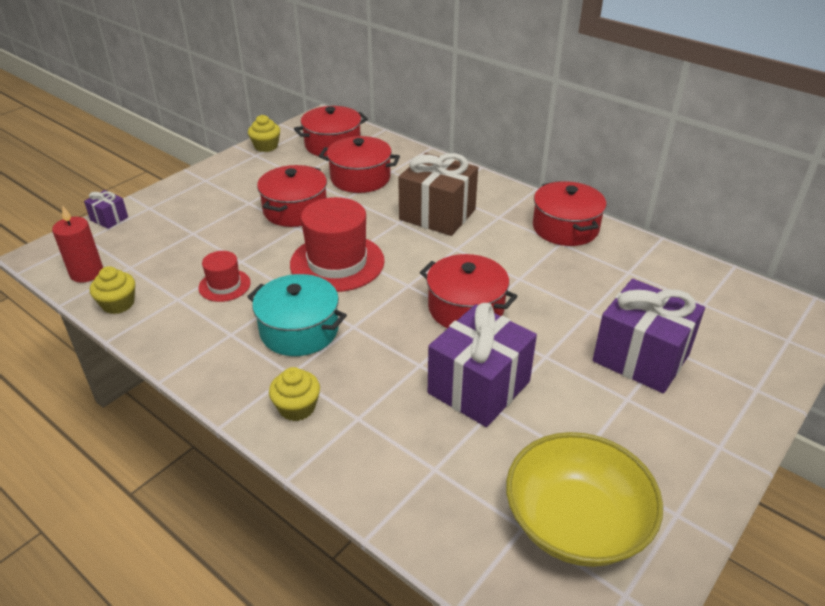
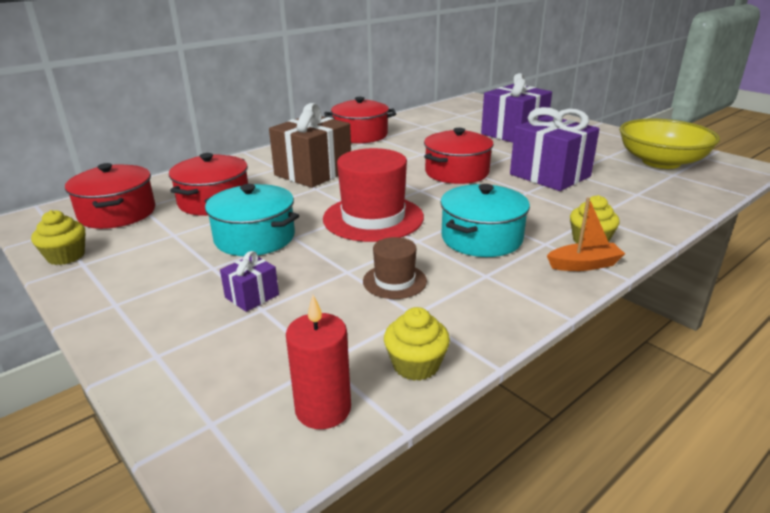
camera: 80 degrees left, 10 degrees down
(109, 219) = (159, 400): purple gift -> purple gift (252, 296)
(224, 285) = (394, 281): red hat -> brown hat
(246, 398) = (584, 265): none -> orange boat
(295, 210) = (255, 238): red pot -> turquoise pot

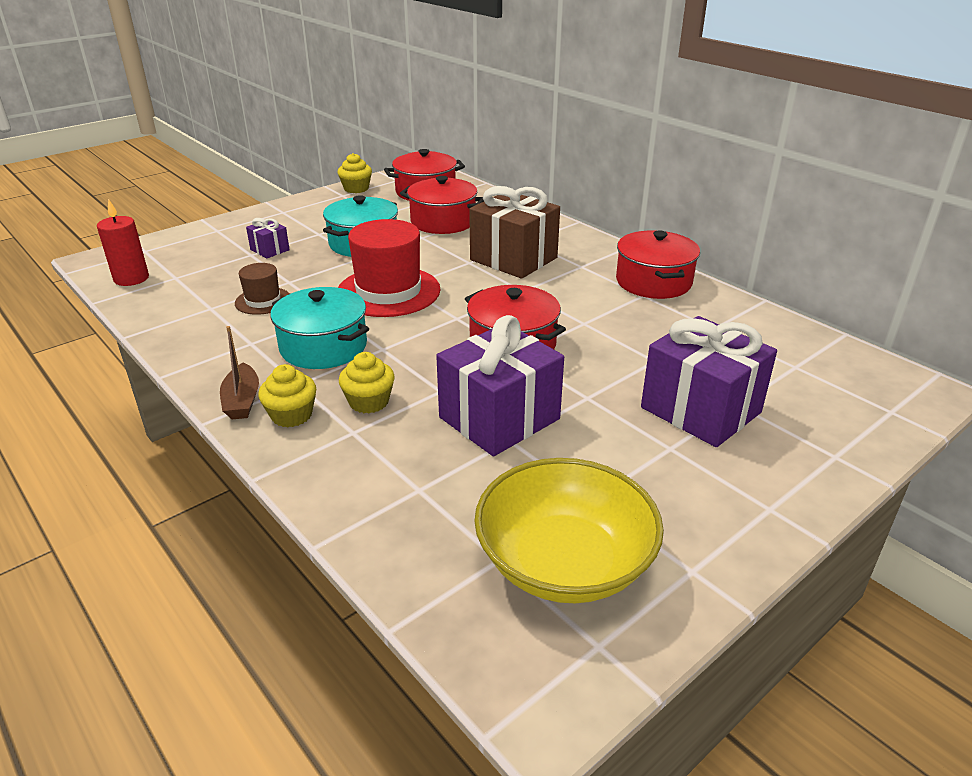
camera: 90 degrees right, 5 degrees up
(416, 365) = (150, 307): yellow cupcake -> yellow cupcake (369, 402)
(584, 265) = (242, 401): orange boat -> brown boat

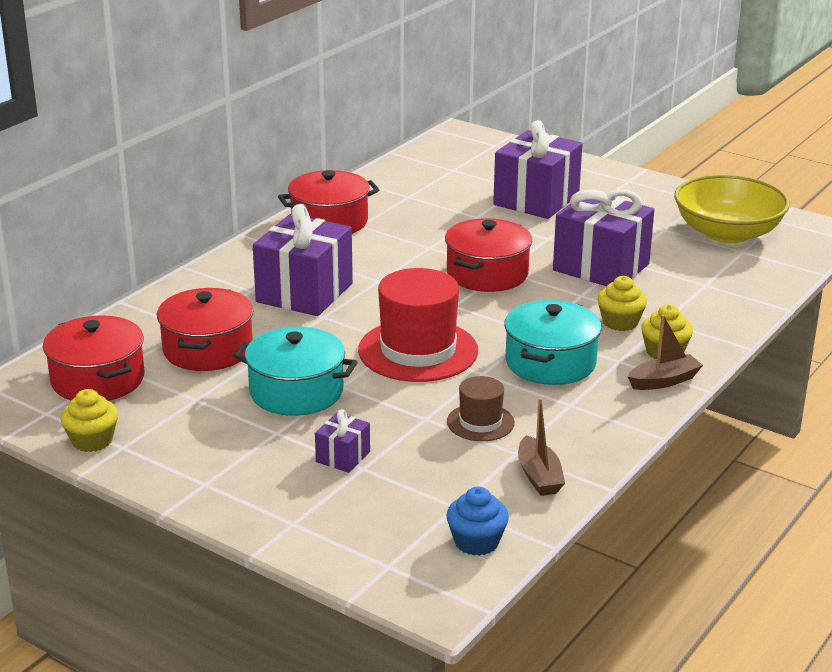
camera: 105 degrees left, 5 degrees down
(131, 278) = (476, 542): red candle -> blue cupcake
(172, 311) = (539, 476): none -> brown boat
(513, 259) = (304, 293): brown gift -> purple gift

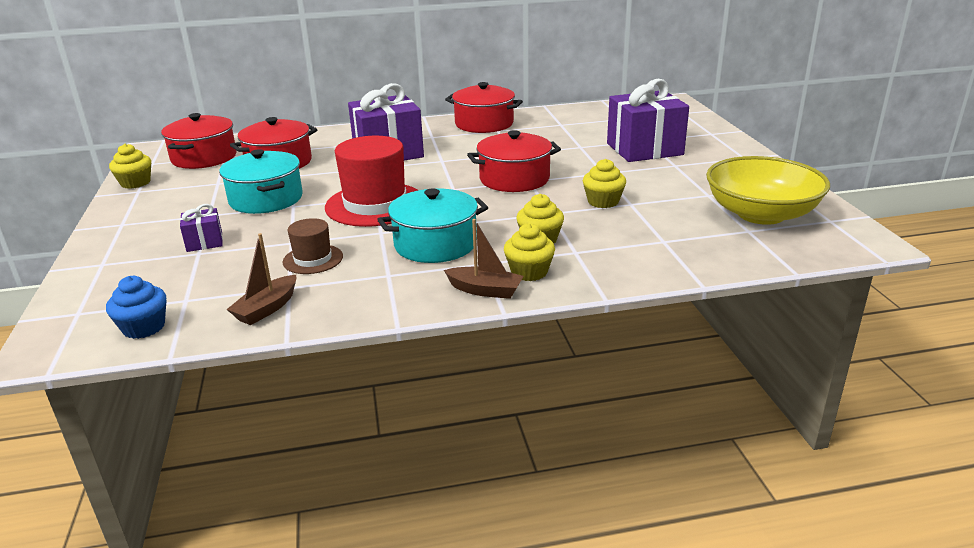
camera: 45 degrees right, 0 degrees up
(601, 267) = (603, 201): purple gift -> yellow cupcake

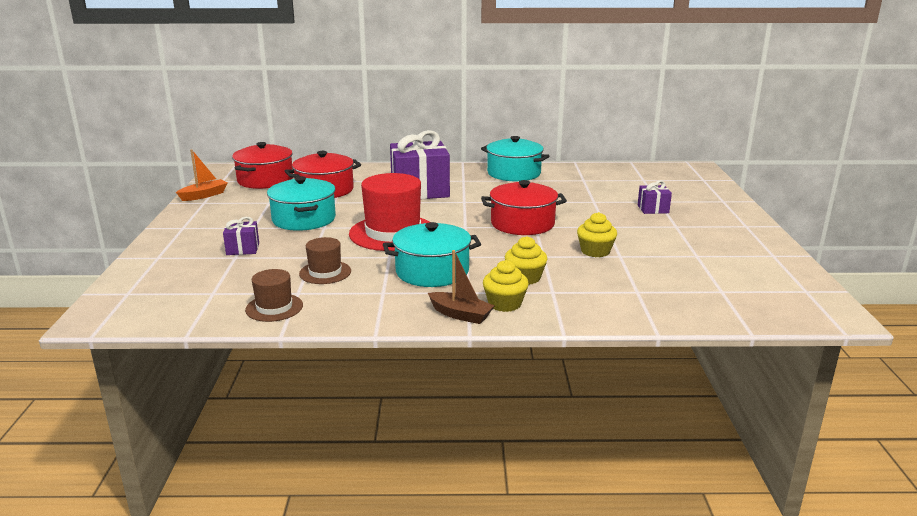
camera: 10 degrees right, 5 degrees down
(135, 183) = (204, 195): yellow cupcake -> orange boat
(144, 327) = (174, 310): blue cupcake -> none
(267, 308) = (274, 307): brown boat -> brown hat
(484, 124) = (514, 173): red pot -> turquoise pot
(644, 149) = (653, 209): purple gift -> purple gift, size x0.46
(761, 214) = (740, 278): yellow bowl -> none

